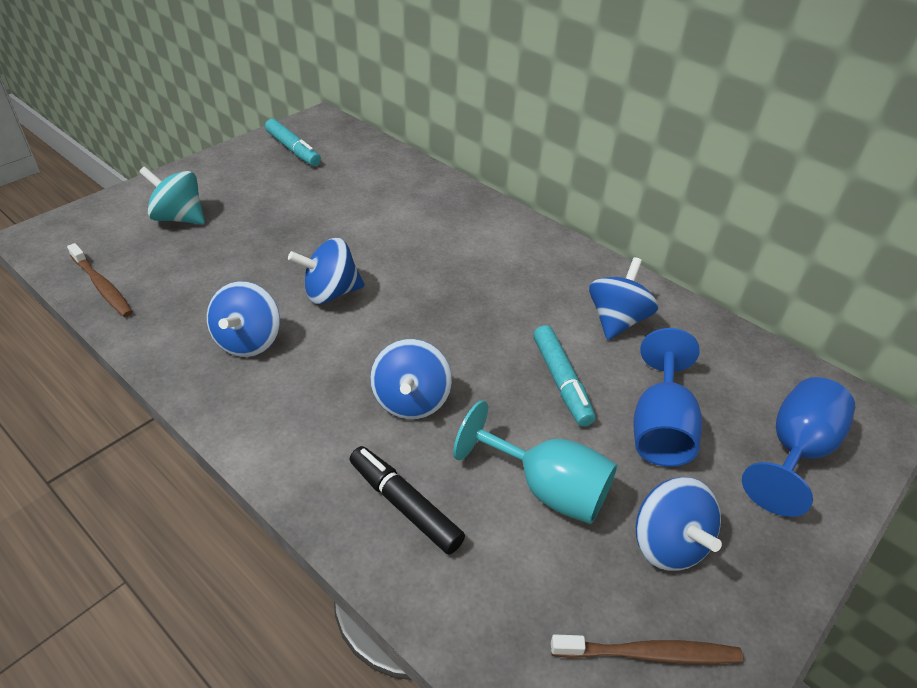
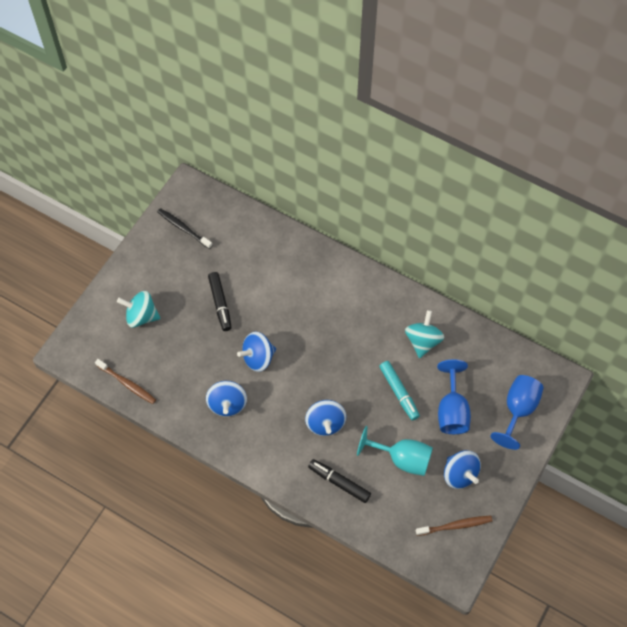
camera: 10 degrees left, 20 degrees up
(293, 149) = (183, 228): turquoise marker -> black toothbrush
(303, 224) = (220, 303): none -> black marker
(617, 320) = (423, 341): blue spinning top -> turquoise spinning top

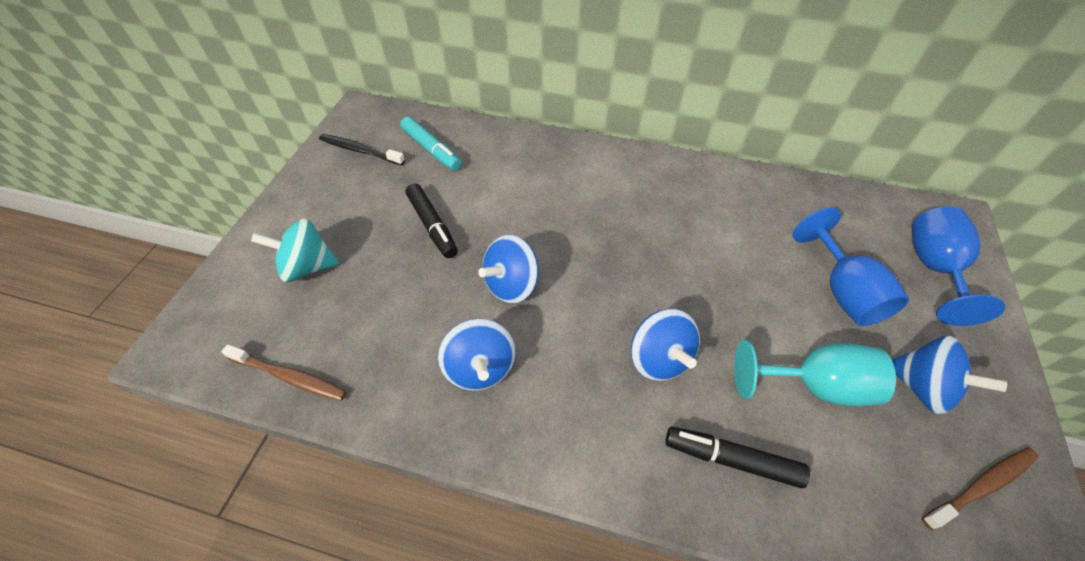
camera: 15 degrees left, 10 degrees down
(399, 392) = (750, 284): turquoise marker -> turquoise marker (431, 149)
(423, 341) = (744, 211): turquoise spinning top -> none

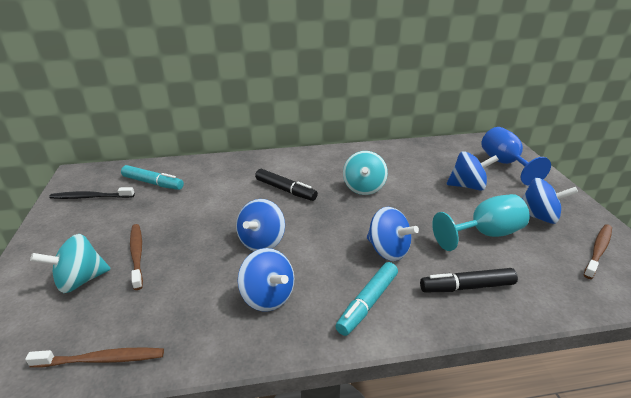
camera: 25 degrees left, 20 degrees down
(373, 252) = (137, 254): none -> brown toothbrush
(432, 225) = (179, 225): black marker -> black marker (285, 190)
(589, 427) = (368, 303): none -> turquoise marker
(684, 242) = (363, 188): none -> turquoise spinning top
(842, 291) = (468, 186): blue goblet -> blue spinning top

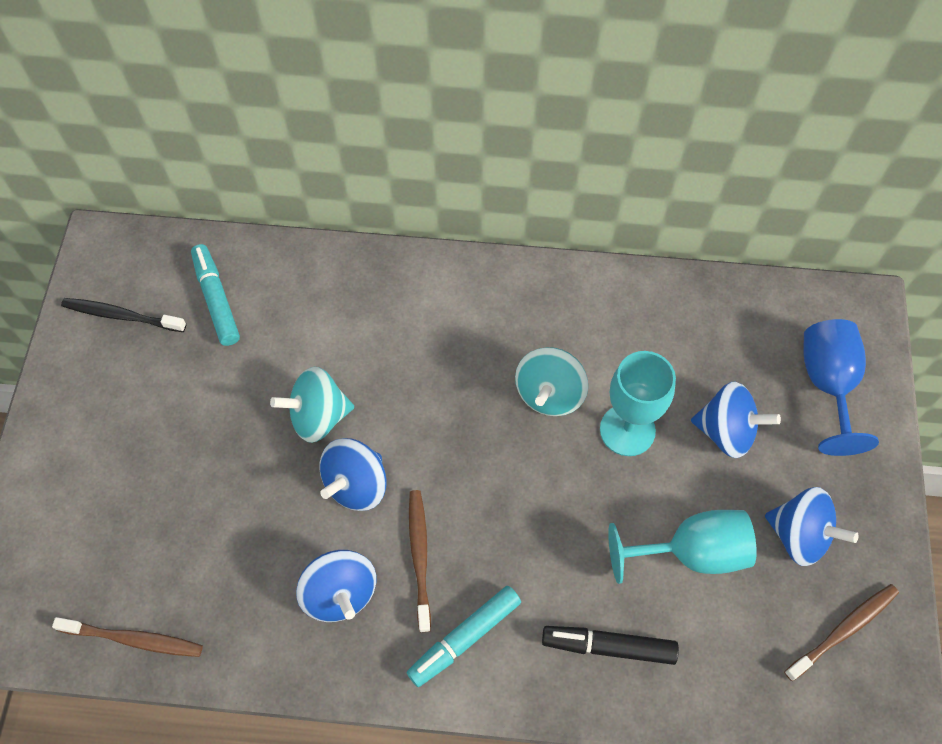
camera: 15 degrees right, 30 degrees up
(80, 280) = (109, 500): turquoise spinning top -> turquoise spinning top (318, 416)
(137, 254) = (182, 467): brown toothbrush -> brown toothbrush (420, 556)
(153, 183) = (216, 300): turquoise marker -> turquoise marker turned 150 degrees counterclockwise
(285, 190) = (421, 369): black marker -> none
(388, 250) = (530, 549): blue spinning top -> none
(415, 194) = (627, 430): none -> turquoise goblet

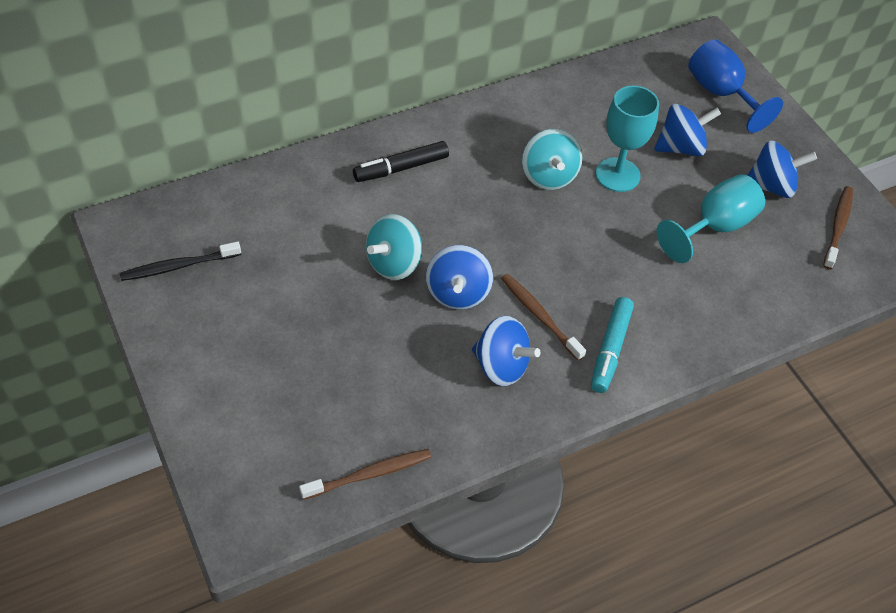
camera: 35 degrees left, 10 degrees down
(216, 300) = (250, 222): turquoise marker -> none
(609, 647) = (707, 307): black marker -> black marker (401, 168)

